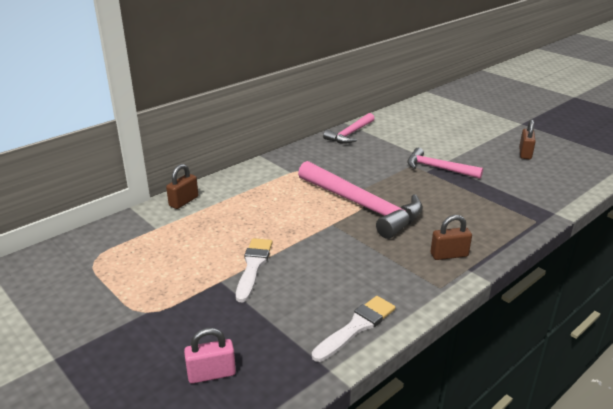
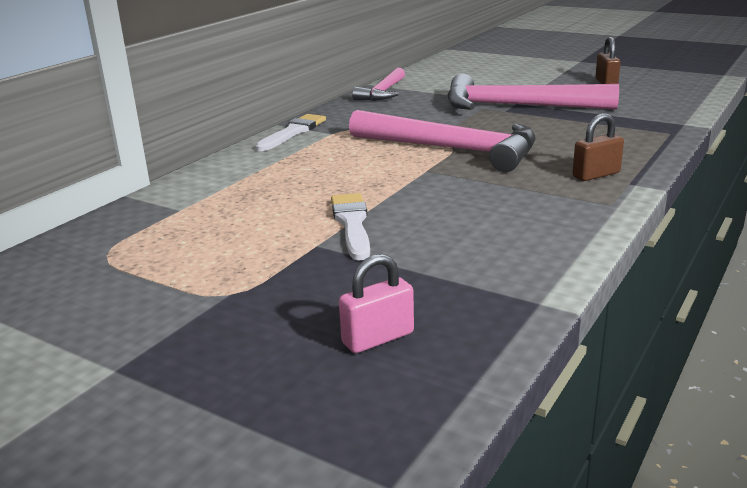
camera: 15 degrees left, 5 degrees down
(184, 201) = (203, 179): brown padlock -> none
(356, 327) = (539, 256): white brush -> white brush (293, 132)
(438, 168) = (517, 106): pink hammer -> pink hammer, size x1.72

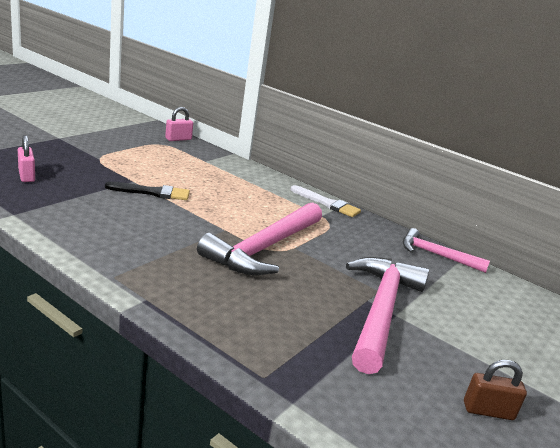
camera: 90 degrees right, 0 degrees up
(66, 245) = (178, 139): none -> pink padlock
(352, 223) = (152, 192): white brush -> black brush
(596, 175) = (173, 290): brown padlock -> none

